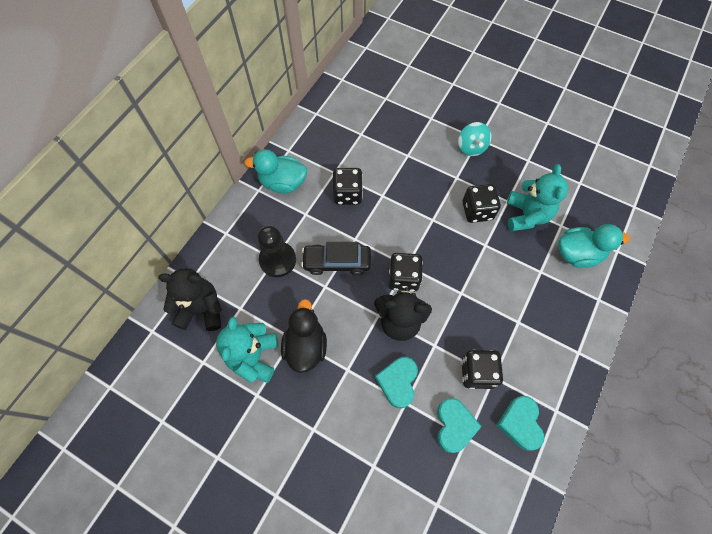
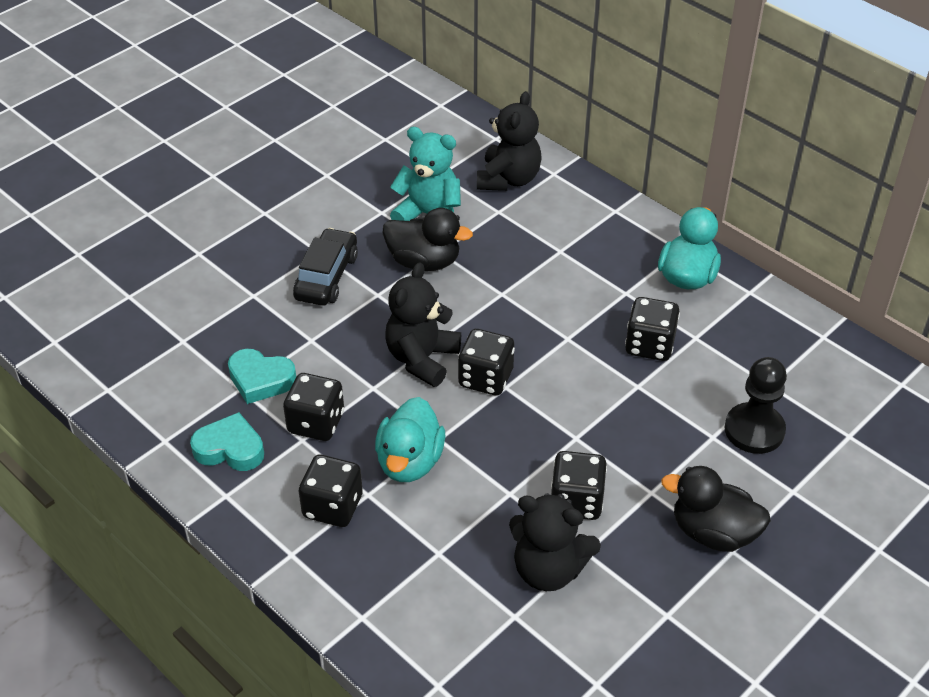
camera: 105 degrees right, 20 degrees down
(278, 260) = (557, 254): black pawn -> black pawn (754, 430)
(337, 262) = (535, 312): black car -> black car (326, 277)
(398, 382) = (340, 338): turquoise heart -> none
(471, 147) = (713, 532): turquoise spinning top -> black duck
(526, 215) = (548, 569): turquoise teddy bear -> black teddy bear
(536, 339) = (332, 506): none -> black dice
(577, 254) = (452, 618): turquoise duck -> turquoise duck (410, 462)

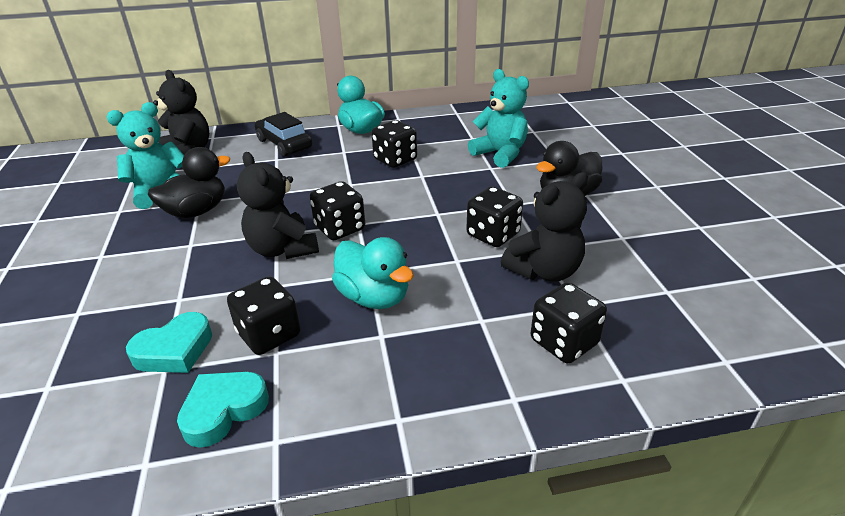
camera: 55 degrees left, 10 degrees down
(326, 277) = (130, 262): black car -> black car (284, 144)
(332, 506) = (372, 364): black dice -> black dice (564, 342)
(754, 430) = (500, 154): black pawn -> turquoise teddy bear

